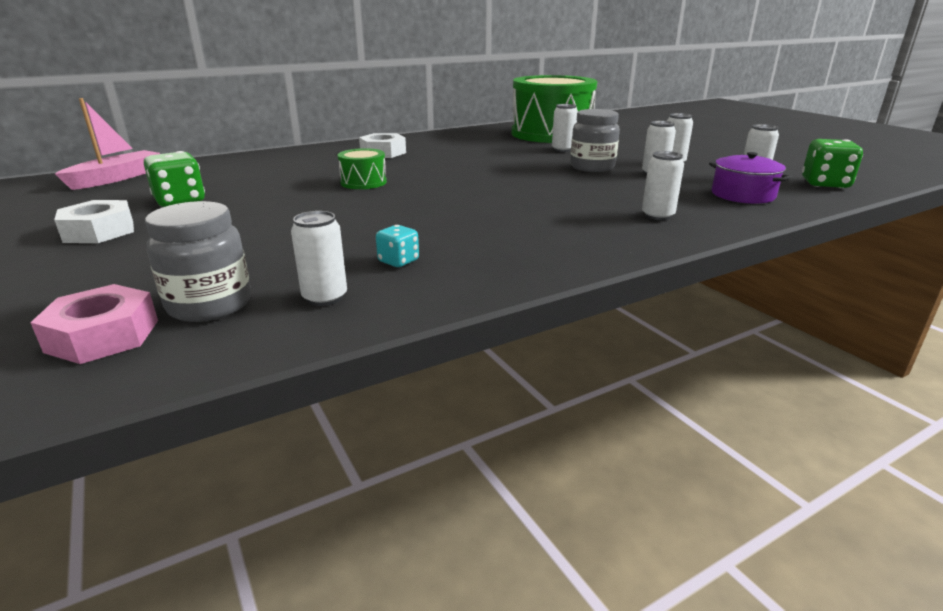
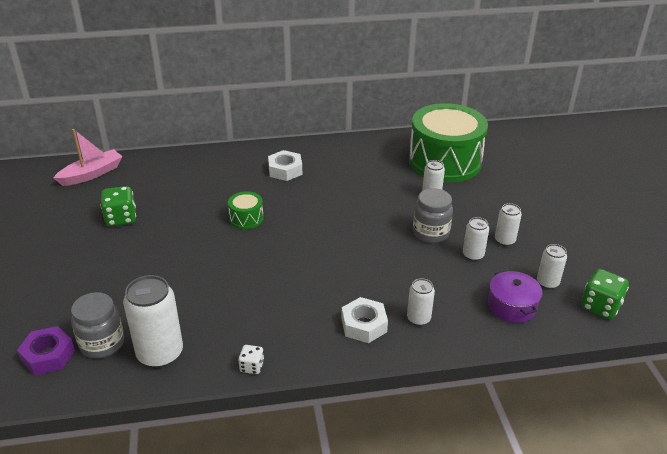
camera: 20 degrees right, 10 degrees up
(99, 231) = (67, 247): white nut -> white nut (364, 325)
(103, 336) = (48, 356): pink nut -> purple nut
(325, 297) = (160, 353): white can -> white can, size x1.83
(398, 261) = (216, 328): turquoise dice -> none
(488, 284) = (252, 367): none -> white dice

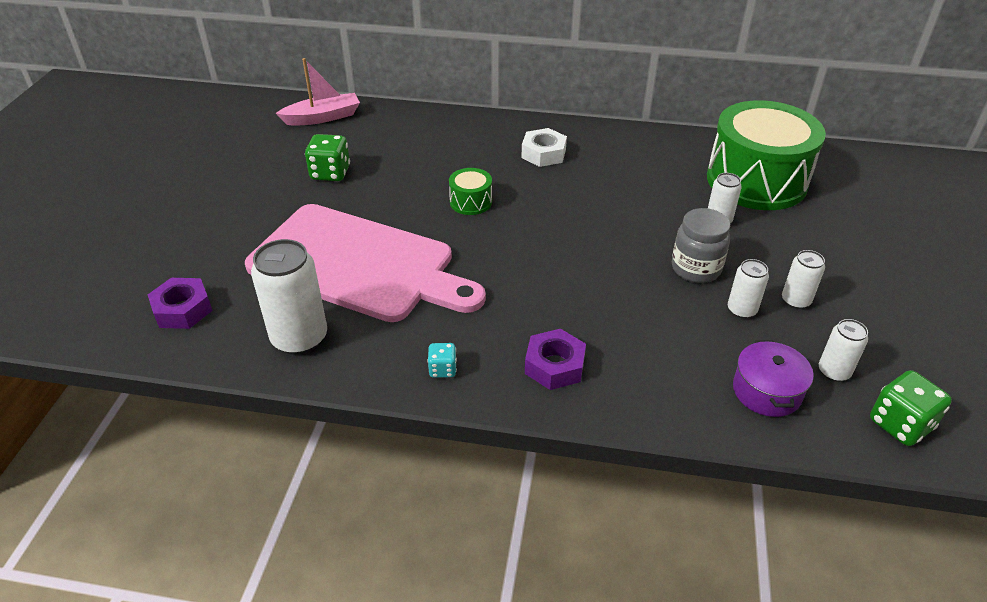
camera: 20 degrees right, 5 degrees up
(102, 343) = (244, 310): grey jar -> none
(180, 286) = (358, 264): none -> pink cutting board
(252, 367) = (395, 381): white dice -> none
(284, 348) = (442, 369): none -> turquoise dice
(364, 325) = (554, 365): white nut -> purple nut
(418, 318) = (630, 375): white can -> none

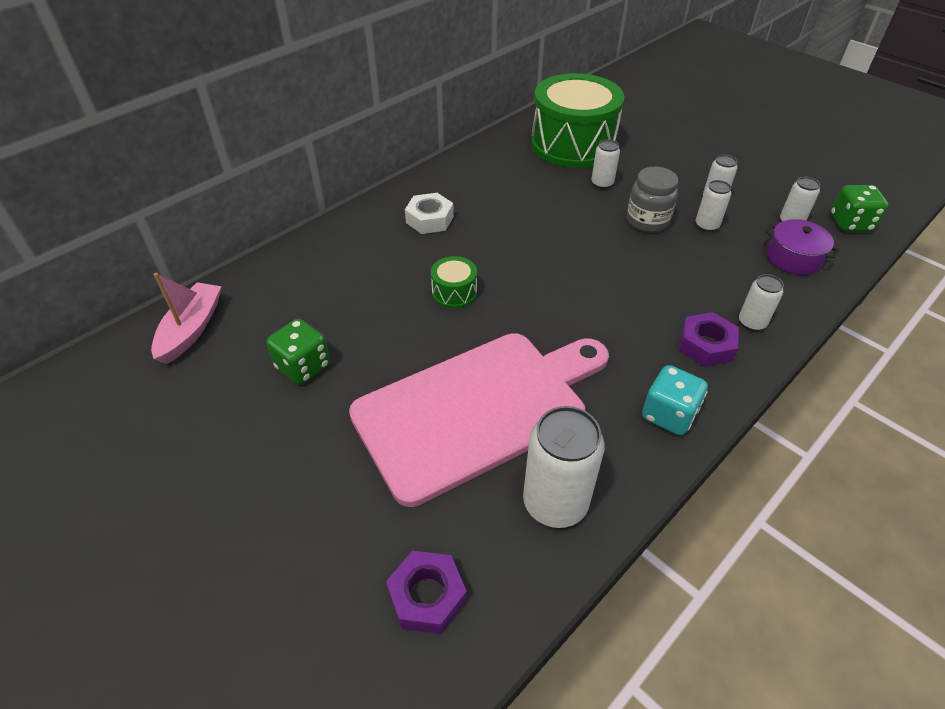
camera: 55 degrees left, 5 degrees up
(442, 369) = (668, 415): turquoise dice -> turquoise dice, size x1.75
(621, 388) = (752, 322): none -> white can

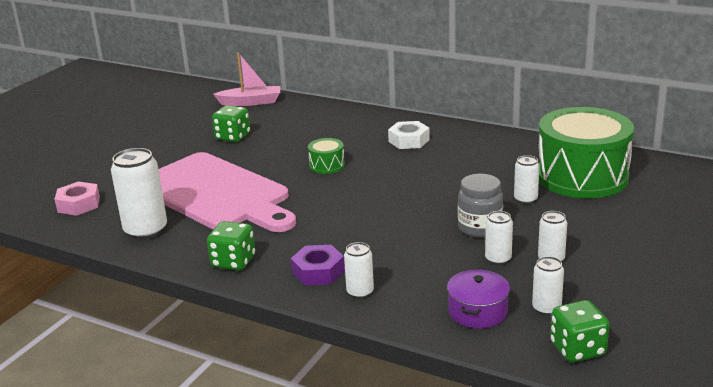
camera: 75 degrees right, 20 degrees down
(427, 596) = (79, 204): purple nut -> pink nut
(668, 415) = (233, 262): turquoise dice -> green dice

